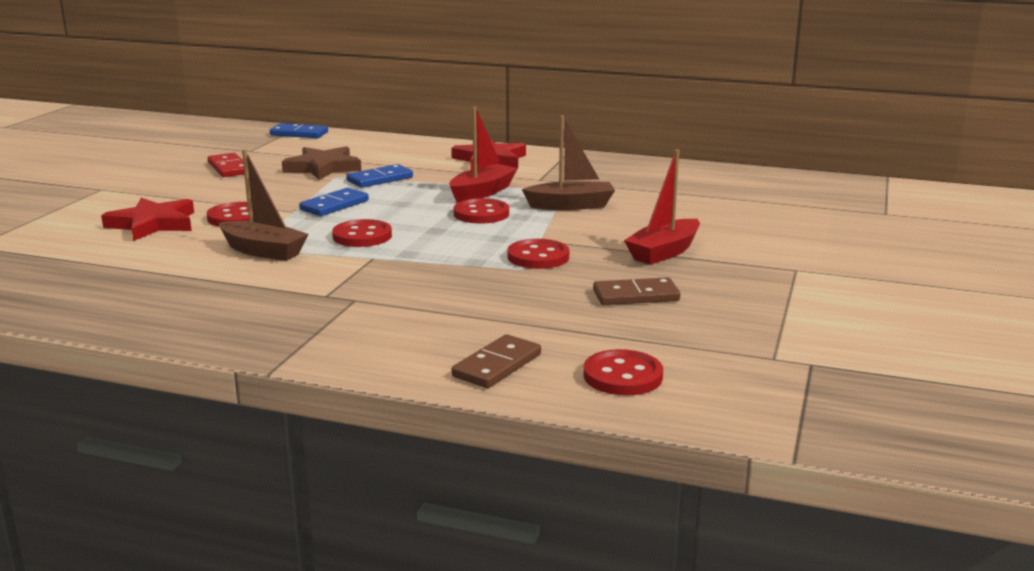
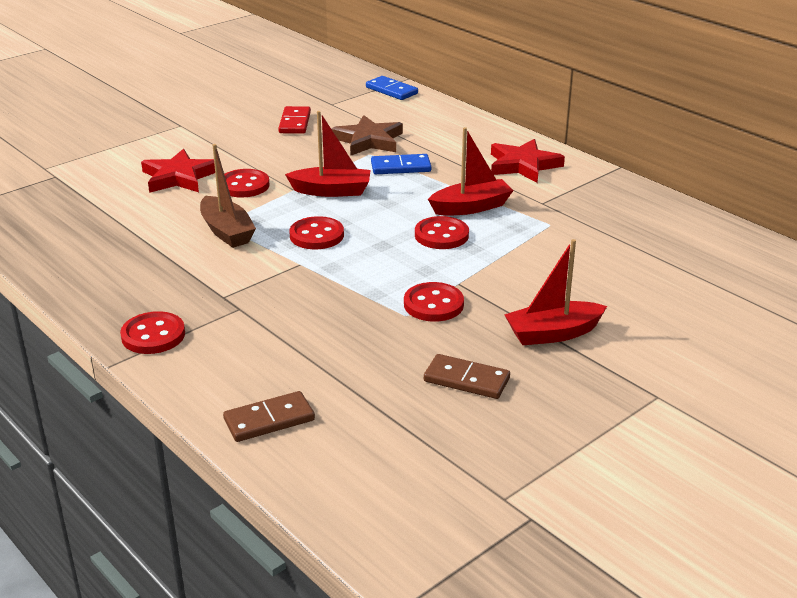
camera: 30 degrees right, 10 degrees up
(334, 205) = (332, 191): blue domino -> red boat
(571, 205) = (533, 246): brown boat -> none
(622, 376) = (352, 469): red button -> red button (153, 335)

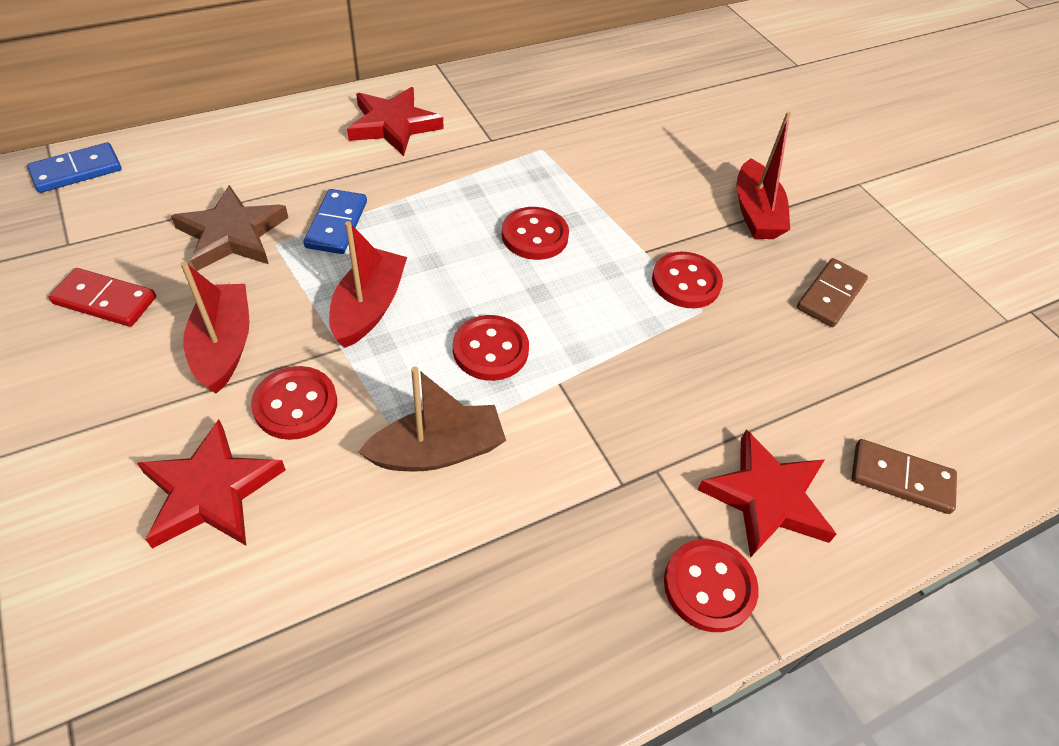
camera: 80 degrees left, 20 degrees up
(230, 355) = (767, 498): none -> red star
(269, 420) = (901, 479): brown domino -> brown domino turned 60 degrees counterclockwise
(471, 207) = (477, 194): red boat -> red boat (224, 346)

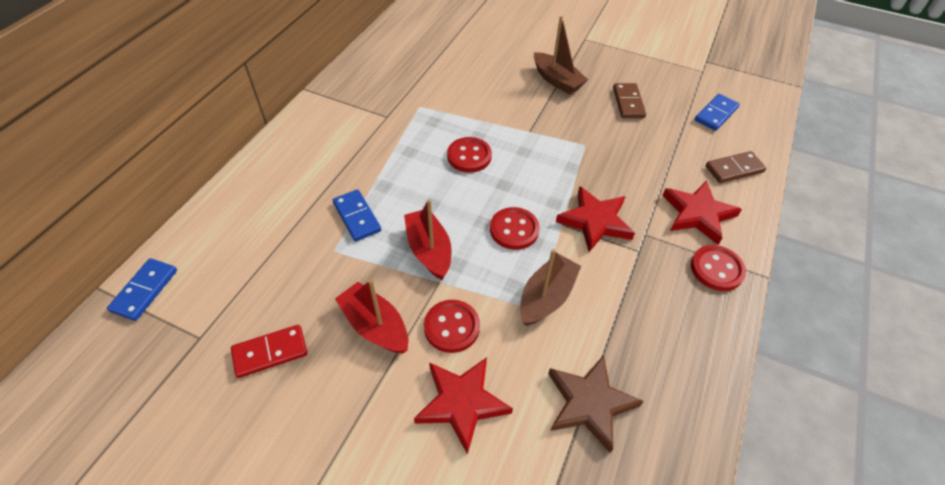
camera: 35 degrees left, 0 degrees up
(232, 235) = (302, 262): brown star -> brown star (589, 403)
(393, 125) = (321, 140): red star -> red star (595, 221)
(686, 282) = (564, 135): red button -> none
(755, 213) = (557, 80): red boat -> brown boat
(960, 388) = (716, 114): none -> blue domino

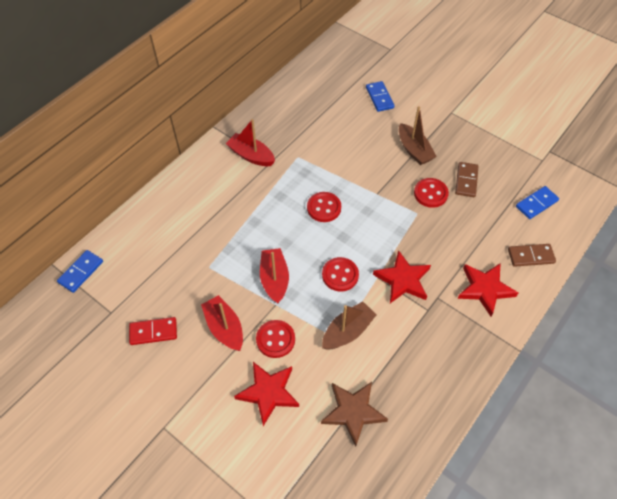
camera: 15 degrees right, 5 degrees up
(357, 217) = (230, 243): blue domino -> blue domino (379, 98)
(360, 113) = (251, 155): none -> red boat
(716, 269) = (481, 336): red button -> red button (430, 194)

